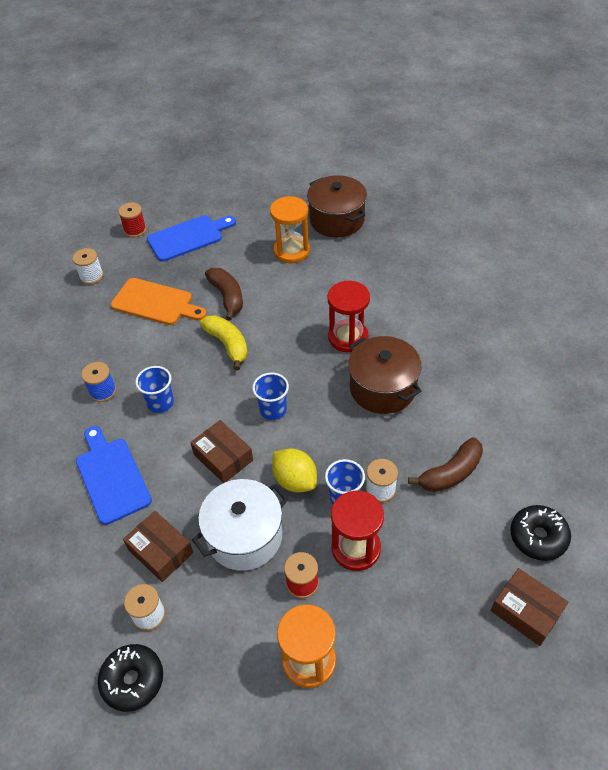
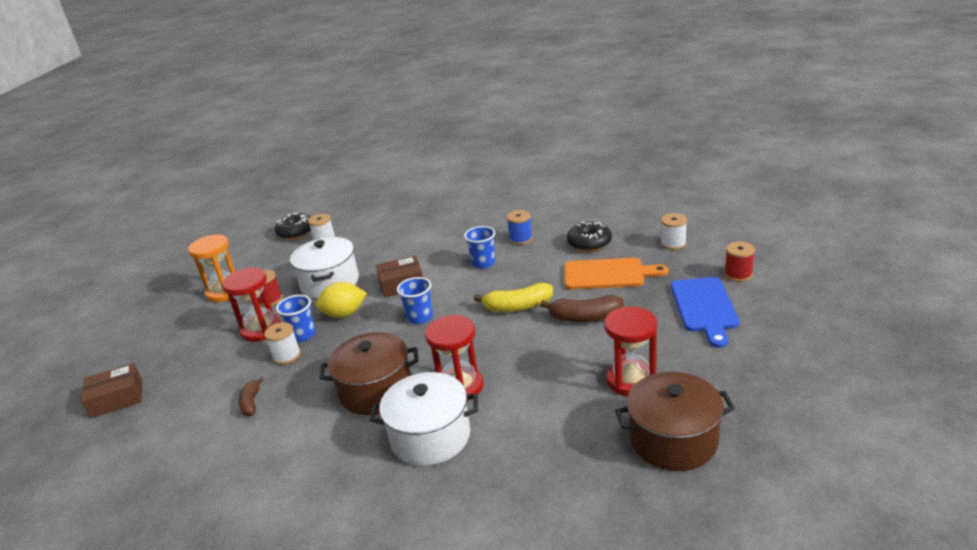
camera: 120 degrees right, 20 degrees down
(111, 477) = (437, 236): blue cutting board -> none
(156, 303) = (608, 274): orange cutting board -> orange cutting board turned 135 degrees counterclockwise
(160, 551) = (359, 249): brown box -> none
(291, 251) = (631, 380): orange hourglass -> red hourglass
(406, 330) = (430, 436): none -> white pot
(451, 473) = (251, 402): brown banana -> brown banana, size x0.60
(538, 537) = (144, 433): black donut -> black donut (589, 243)

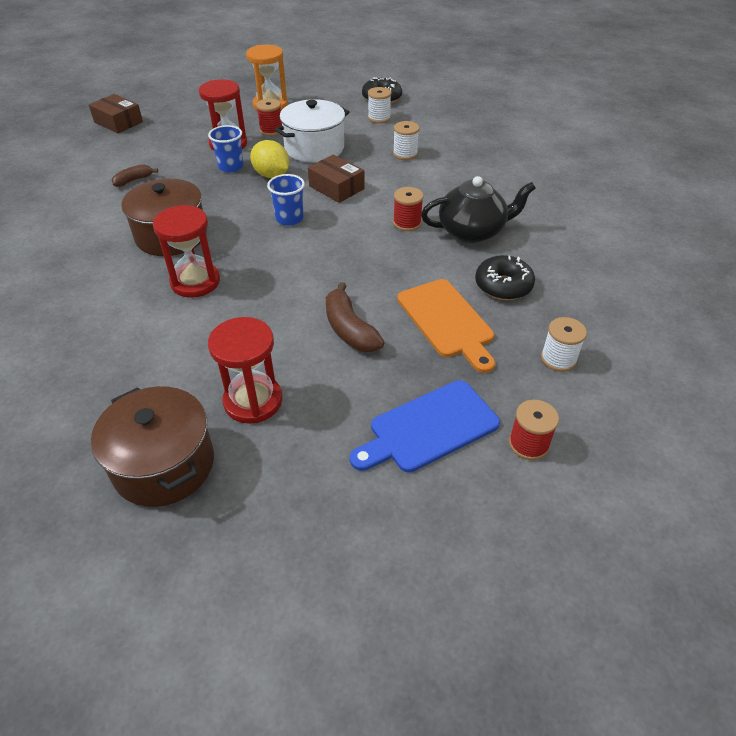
camera: 55 degrees right, 15 degrees up
(286, 356) = (199, 171): white spool -> white spool (405, 154)
(430, 436) = (120, 290): white pot -> none
(483, 263) = (407, 223): blue cup -> red spool
(518, 306) = (342, 274): yellow banana -> none
(520, 239) = (472, 231): blue spool -> black teapot

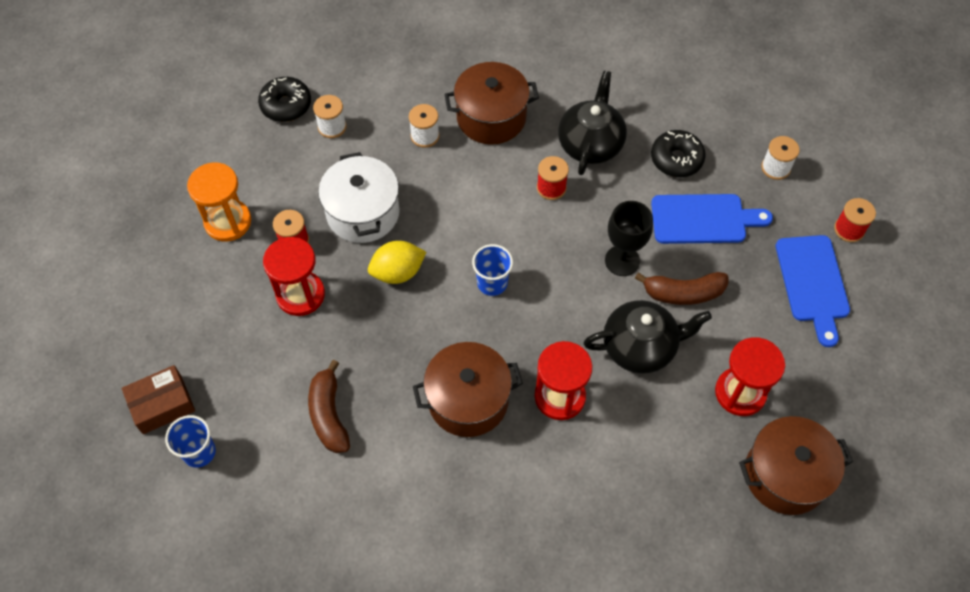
camera: 65 degrees left, 15 degrees up
(133, 180) = (329, 415): brown banana -> brown banana, size x1.65
(231, 167) = (356, 307): blue cup -> blue cup (199, 452)
(272, 316) = (640, 347): none -> black teapot
(336, 187) = (456, 221): brown box -> none
(360, 281) = (622, 260): none -> black goblet
(447, 321) = (703, 219): orange cutting board -> blue cutting board
(451, 177) = (491, 117): none -> brown pot

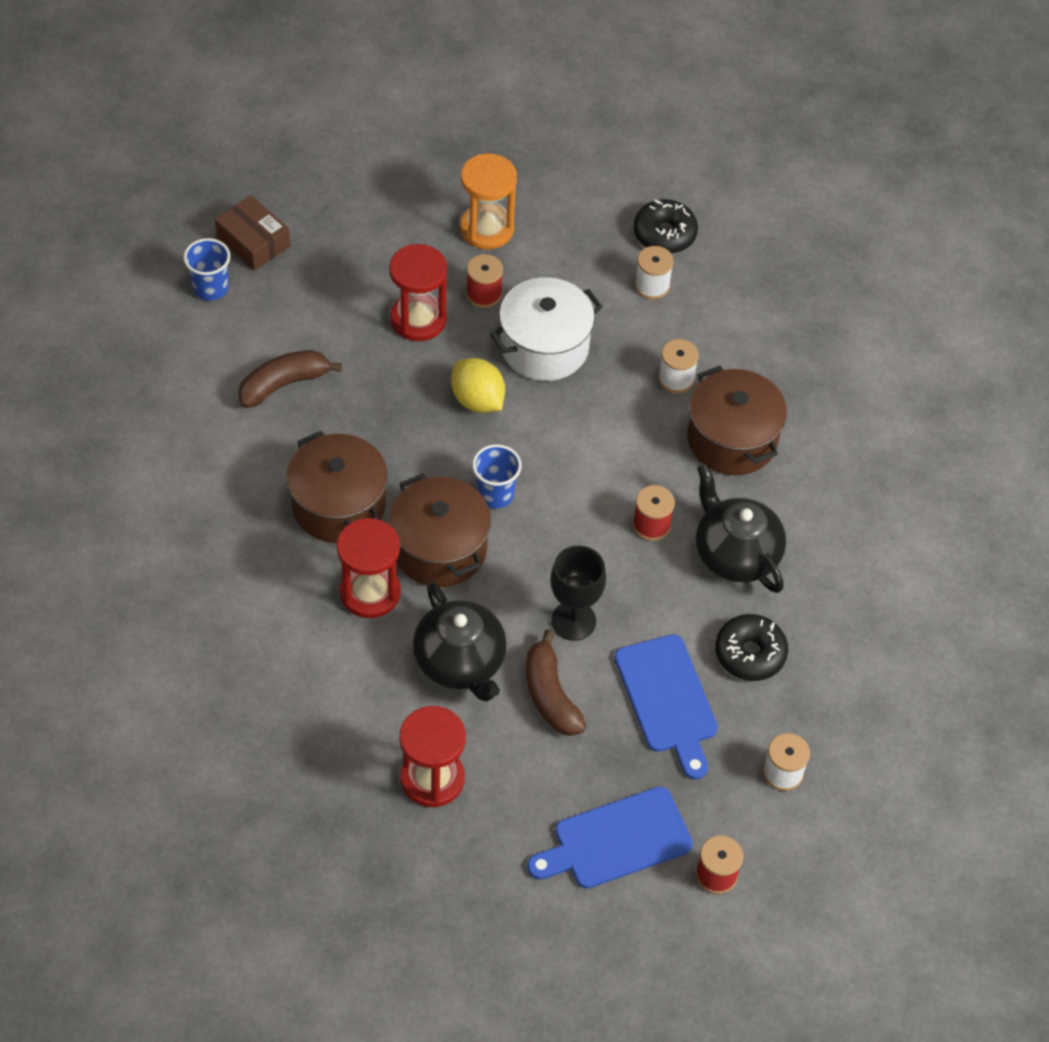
camera: 70 degrees right, 5 degrees down
(590, 143) = (735, 553): black teapot -> black teapot turned 120 degrees counterclockwise
(785, 475) = (338, 843): brown pot -> brown pot (439, 548)

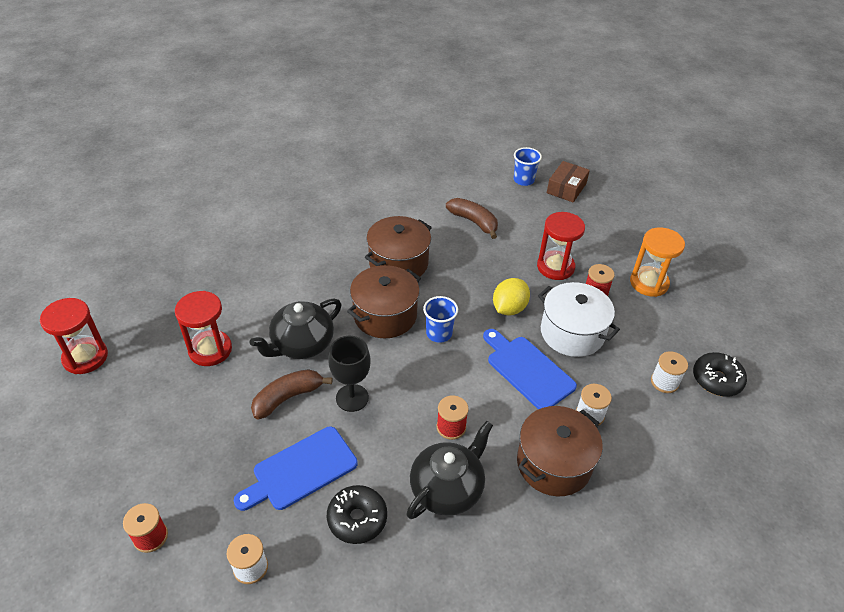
camera: 75 degrees right, 10 degrees down
(370, 592) = (340, 290): red hourglass -> red hourglass (85, 357)
(616, 840) = (174, 463): blue cutting board -> blue cutting board (527, 370)

